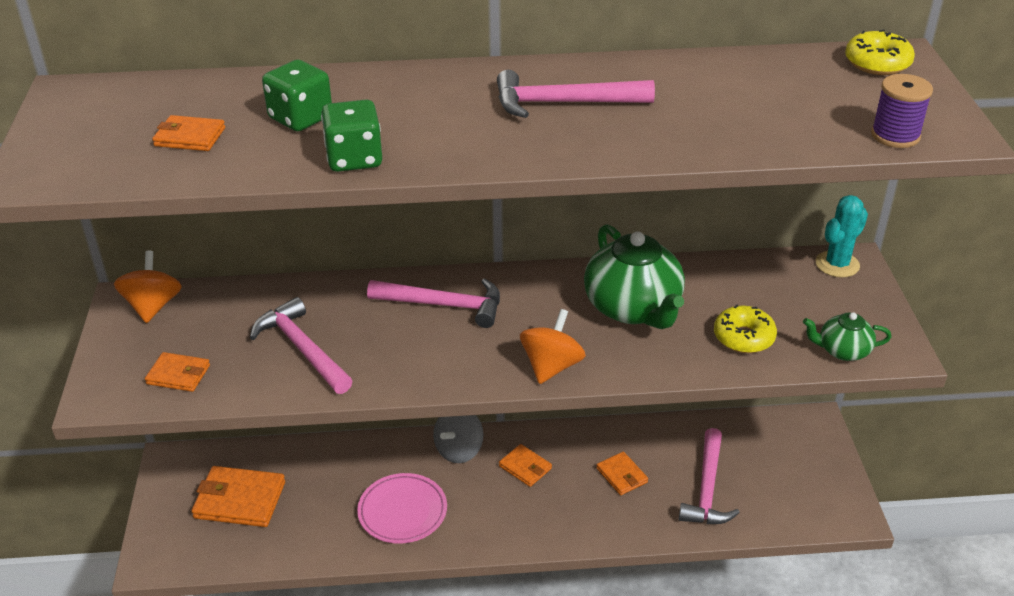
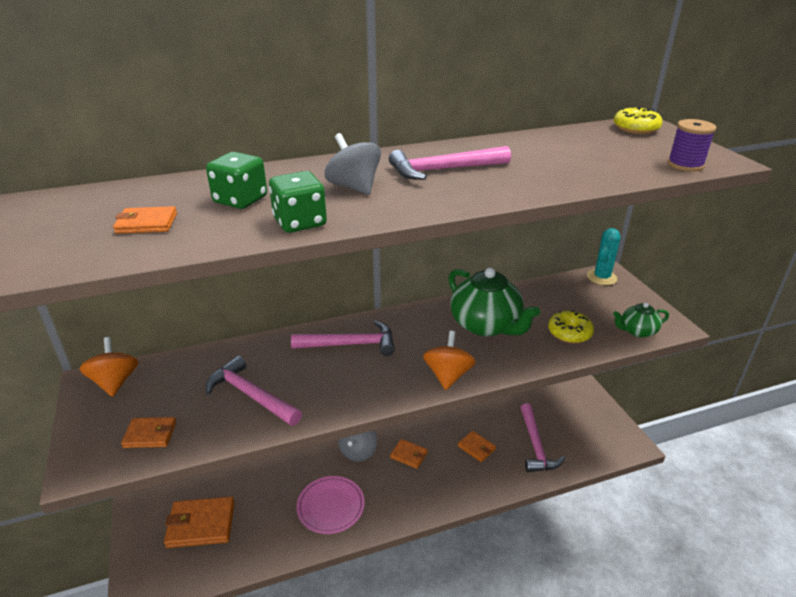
camera: 15 degrees left, 5 degrees down
(439, 116) = (354, 187): none -> grey spinning top

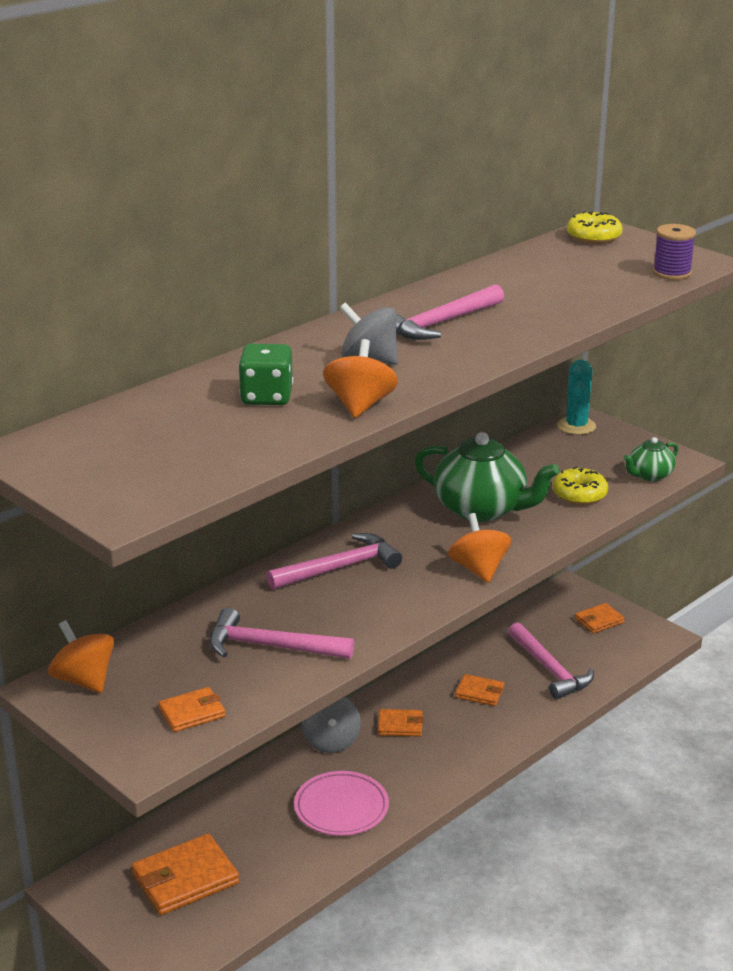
camera: 25 degrees left, 5 degrees down
(147, 223) = (202, 439): orange wallet -> orange wallet (599, 620)
(300, 222) = (360, 405): green dice -> orange spinning top

